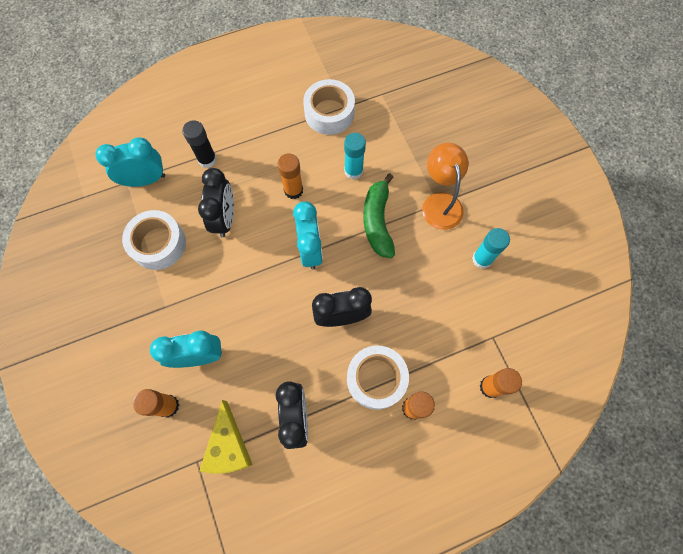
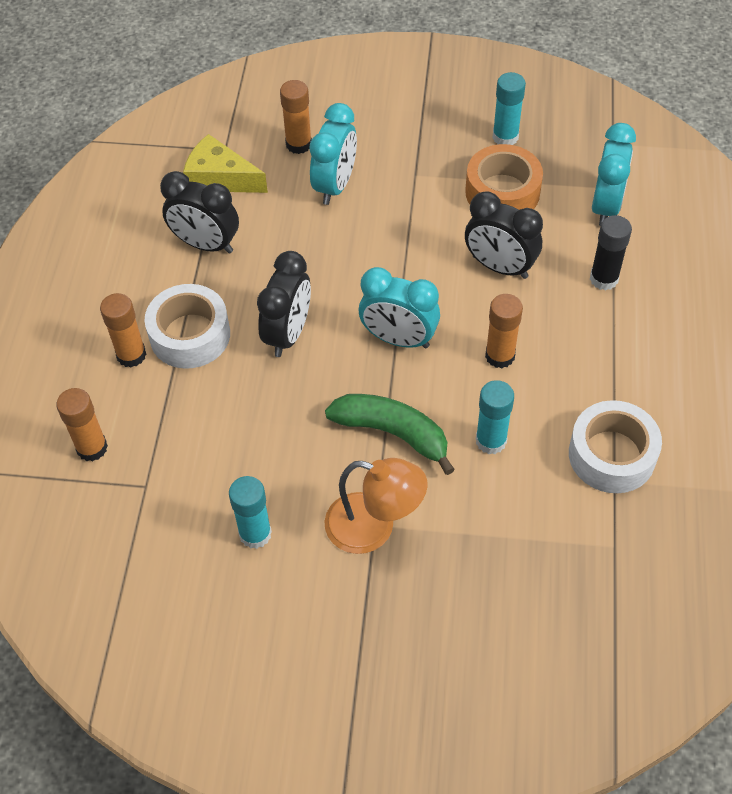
camera: 120 degrees right, 15 degrees down
(103, 264) = (505, 137): none -> turquoise glue stick
(158, 244) = (502, 192): white tape -> orange tape

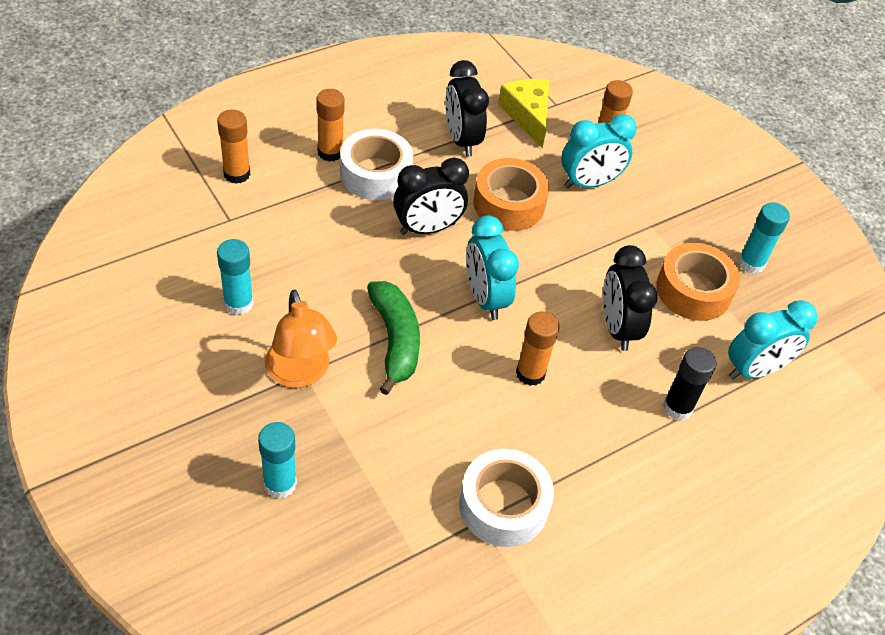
camera: 45 degrees right, 5 degrees down
(310, 257) = (509, 204): none -> orange tape
(491, 441) = (443, 410): turquoise glue stick -> turquoise glue stick (280, 484)

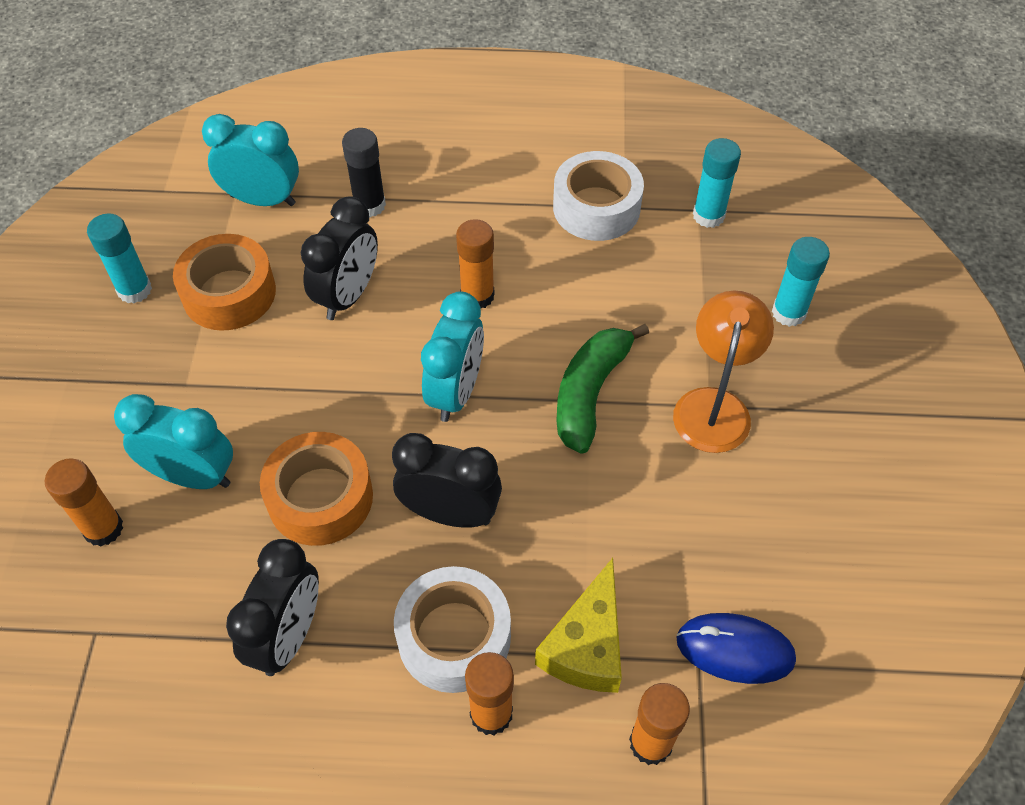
camera: 140 degrees left, 5 degrees up
(210, 233) = (735, 650): none -> blue mouse
(238, 303) = (744, 524): turquoise glue stick -> turquoise glue stick (708, 216)
(528, 115) = (156, 632): yellow cheese -> yellow cheese (586, 645)

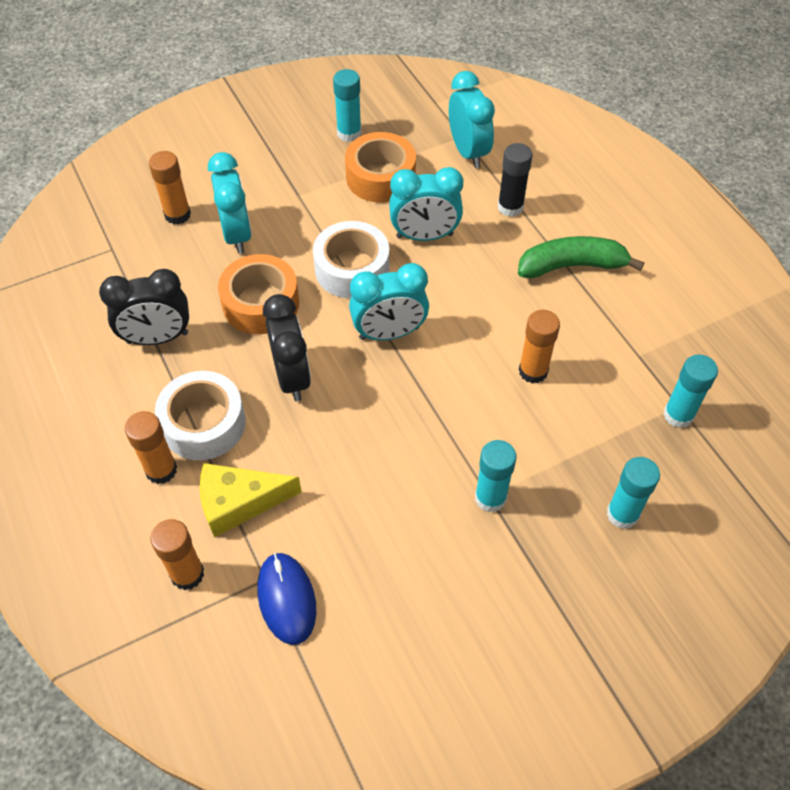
camera: 60 degrees right, 0 degrees up
(348, 296) = (424, 236): black clock -> turquoise clock
(477, 296) = (479, 305): orange glue stick -> orange glue stick (533, 371)
(590, 393) = (444, 412): green banana -> green banana (572, 266)
(596, 207) = (622, 337): white tape -> white tape (352, 269)
(714, 405) = (490, 498): orange lamp -> turquoise glue stick

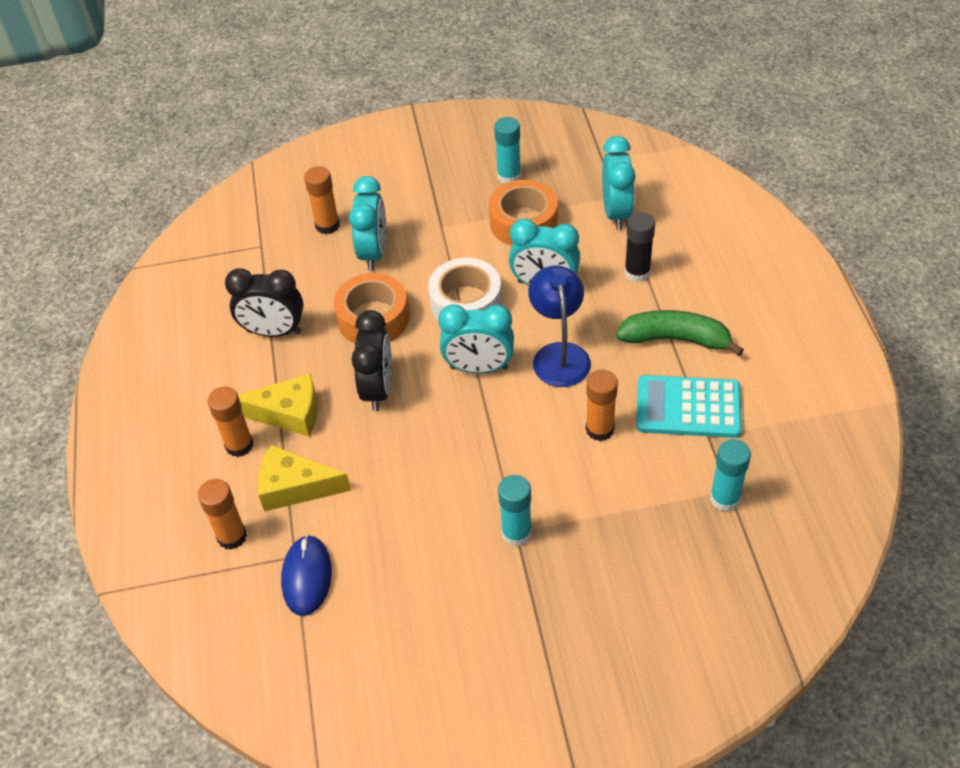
camera: 20 degrees right, 5 degrees down
(204, 423) = (288, 413): white tape -> yellow cheese
(465, 303) = (559, 354): none -> blue lamp
(609, 331) = (688, 407): none -> turquoise calculator
(622, 514) = (634, 575): turquoise glue stick -> none

